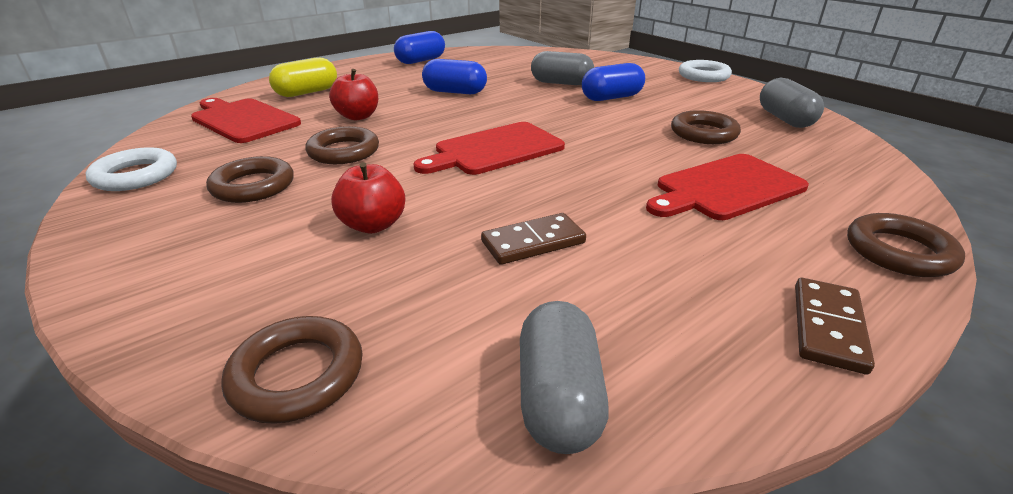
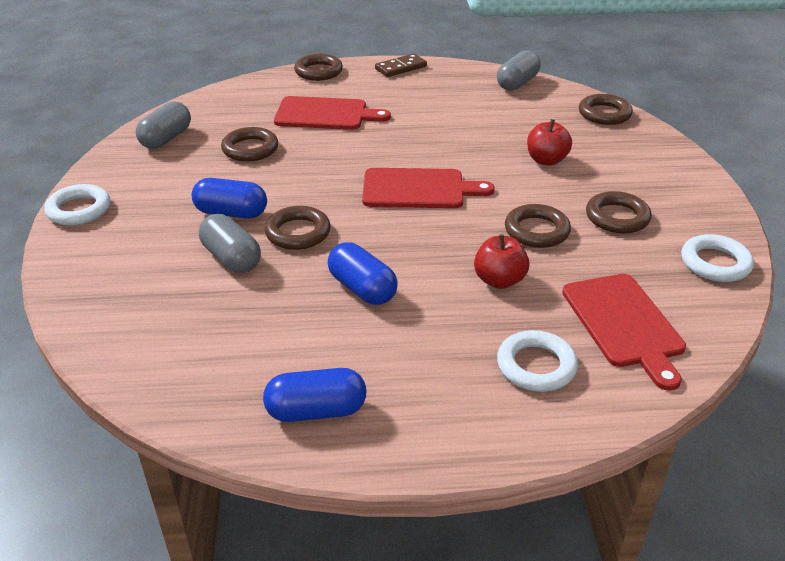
camera: 145 degrees left, 5 degrees up
(307, 92) = (536, 366): yellow capsule -> white ring
(533, 242) = (469, 124): brown domino -> none
(544, 101) = (298, 233): none -> brown ring

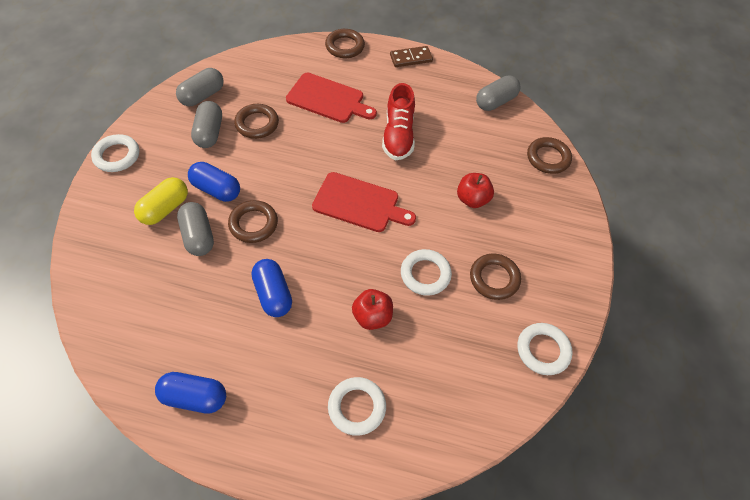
camera: 15 degrees right, 20 degrees up
(172, 243) = (165, 209): none -> yellow capsule
(193, 167) = (209, 133): none -> grey capsule
(427, 127) = (398, 135): none -> red shoe
(536, 231) = (425, 274): brown ring -> white ring
(624, 324) = (440, 389): red cutting board -> none

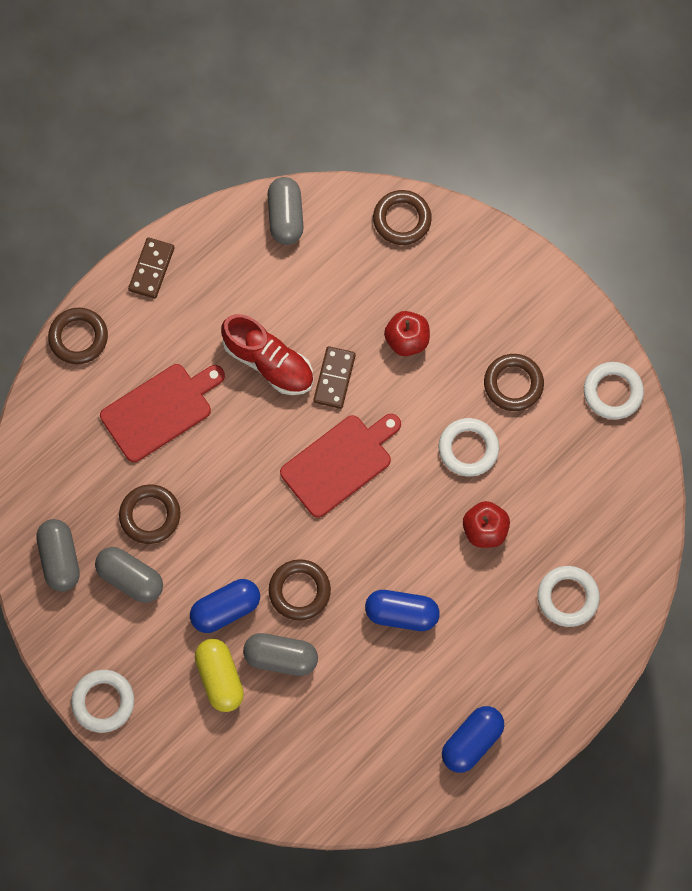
camera: 55 degrees left, 15 degrees up
(414, 173) = (334, 378): none -> brown domino

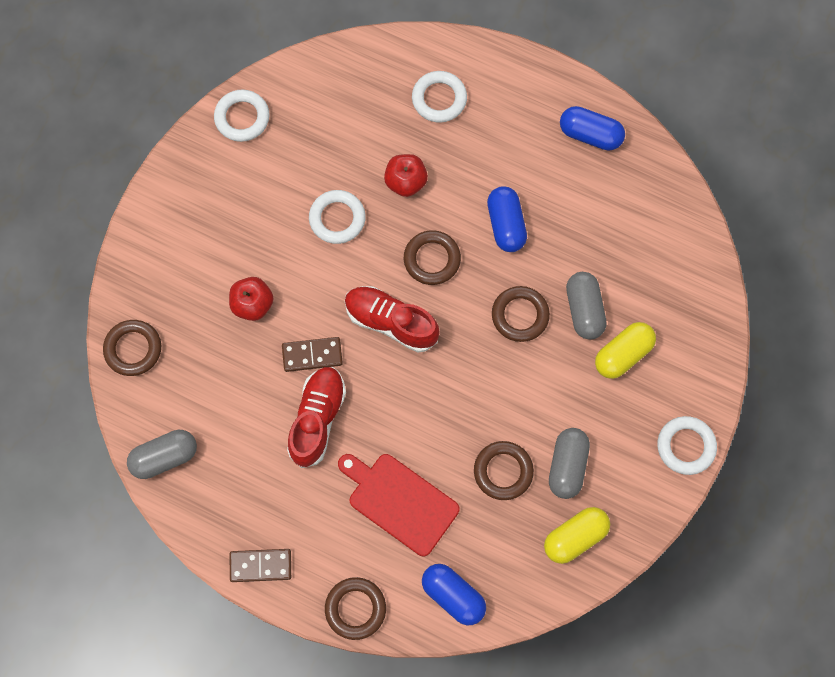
camera: 110 degrees left, 0 degrees up
(60, 559) = (575, 537): grey capsule -> yellow capsule
(226, 609) = (561, 372): blue capsule -> blue capsule (453, 596)
(340, 463) = (391, 322): red cutting board -> red shoe
(513, 384) = (263, 200): brown ring -> brown ring (432, 259)

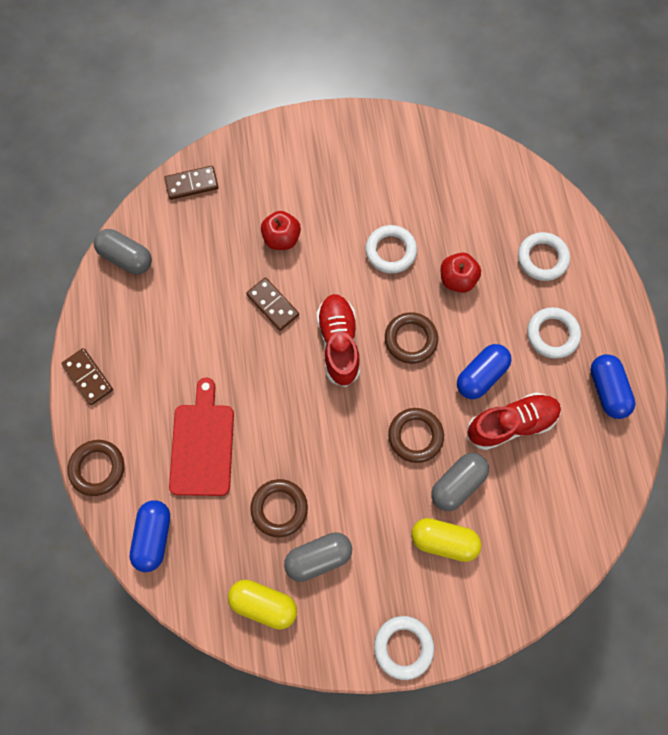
camera: 55 degrees right, 0 degrees up
(133, 349) = (192, 184): brown ring -> brown domino
(242, 118) = (417, 137): white ring -> white ring (552, 334)
(317, 419) = (226, 342): red shoe -> red shoe (511, 423)

